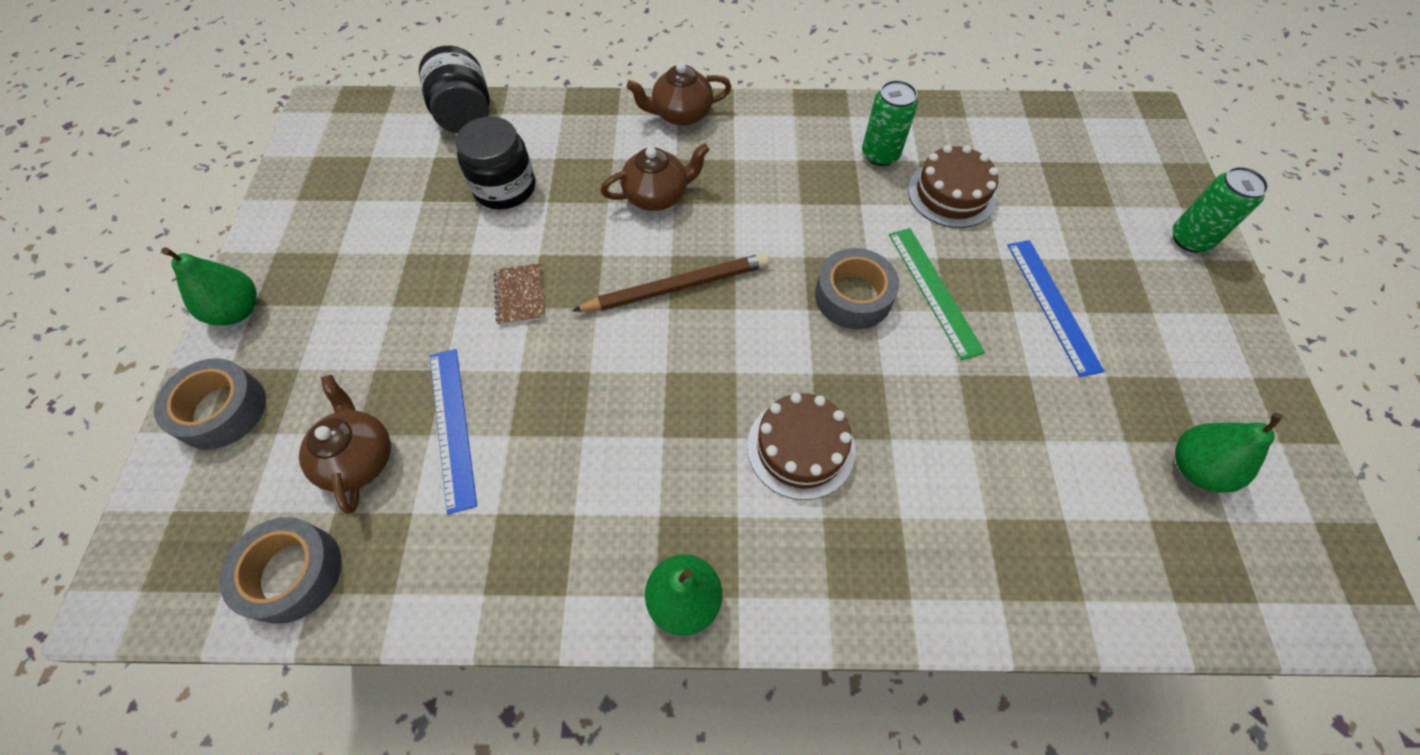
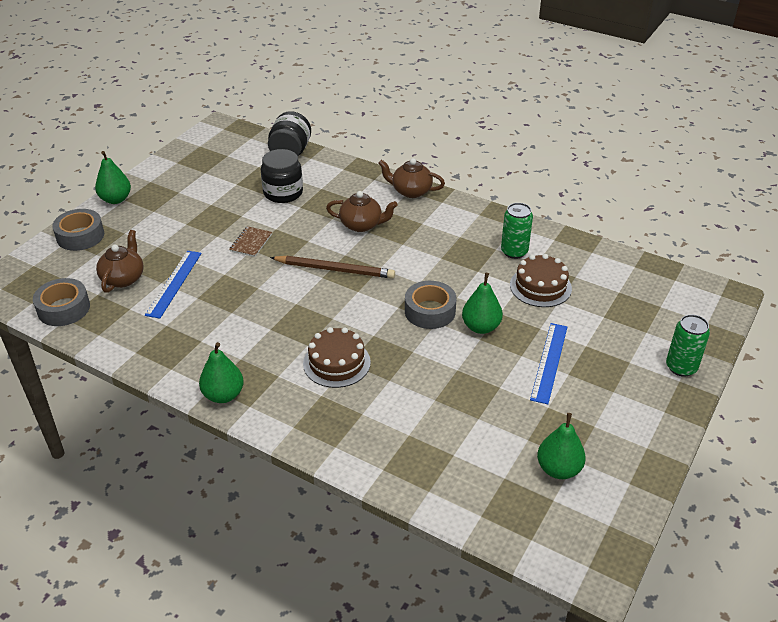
camera: 30 degrees right, 20 degrees down
(933, 291) = (481, 327): green ruler -> green pear

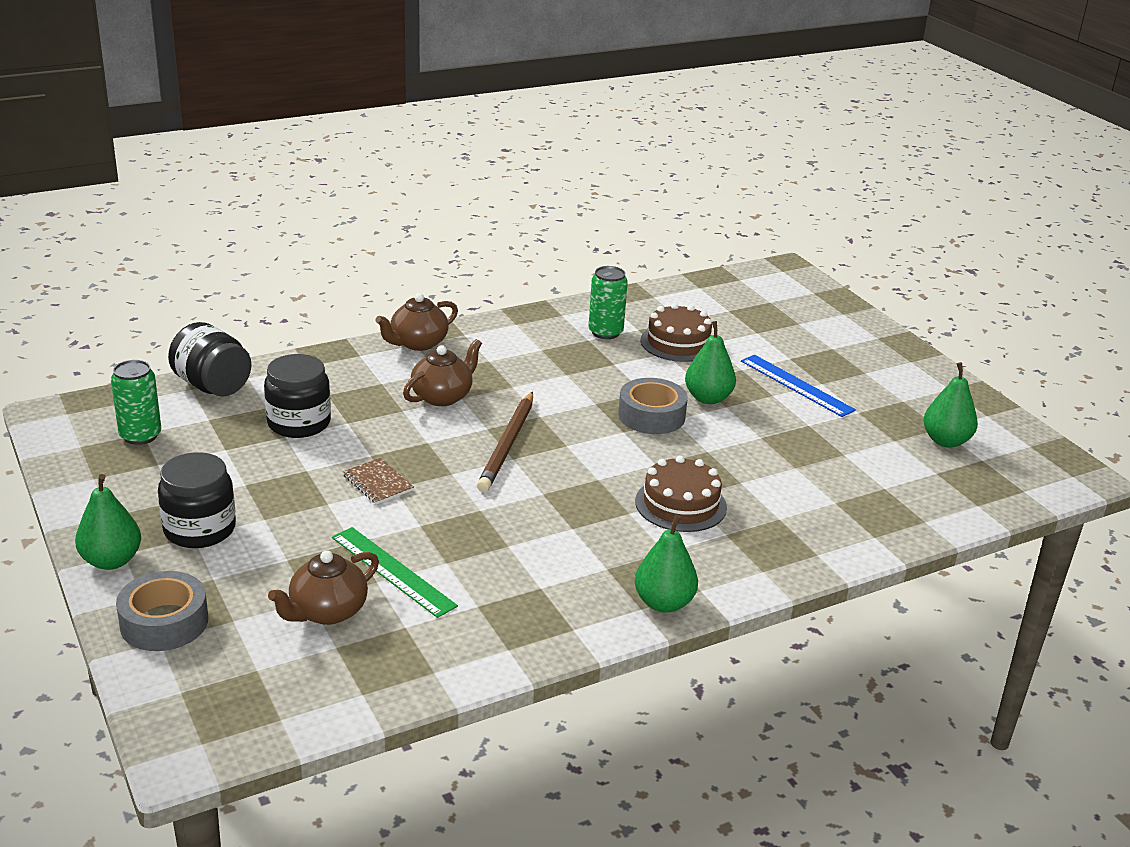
camera: 60 degrees left, 10 degrees down
(64, 309) = (335, 689): grey tape -> none
(123, 278) = (327, 611): brown teapot -> brown teapot turned 90 degrees counterclockwise
(160, 210) = (200, 529): none -> black jar
(174, 283) = (392, 571): blue ruler -> green ruler
(335, 269) = (508, 445): brown pencil -> brown pencil turned 150 degrees clockwise
(681, 367) = (861, 329): green can -> green can (140, 436)

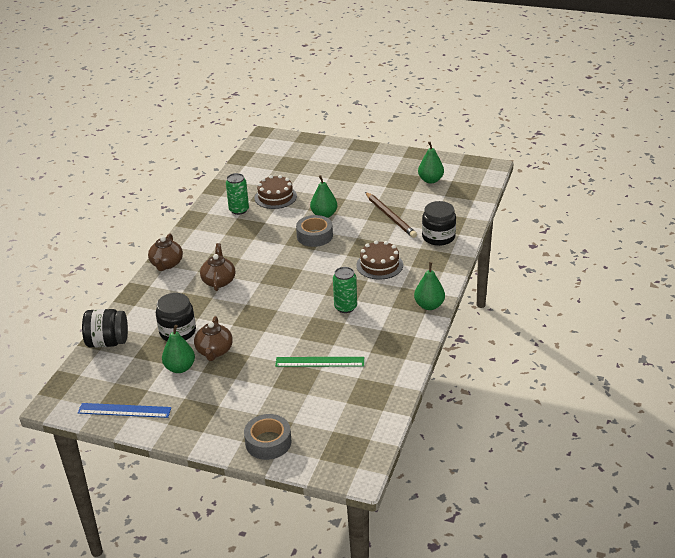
camera: 40 degrees left, 5 degrees up
(111, 561) = (203, 438): green pear -> green pear (180, 368)
(140, 436) = (116, 384): green can -> green can (345, 307)
(200, 529) = (216, 401): black jar -> black jar (438, 237)
(327, 611) = (321, 393): brown teapot -> brown teapot (214, 351)
(378, 483) = (255, 333): brown notebook -> none
(508, 445) = (279, 284): brown pencil -> brown pencil (390, 216)
(796, 385) = (348, 189): blue ruler -> blue ruler (124, 410)

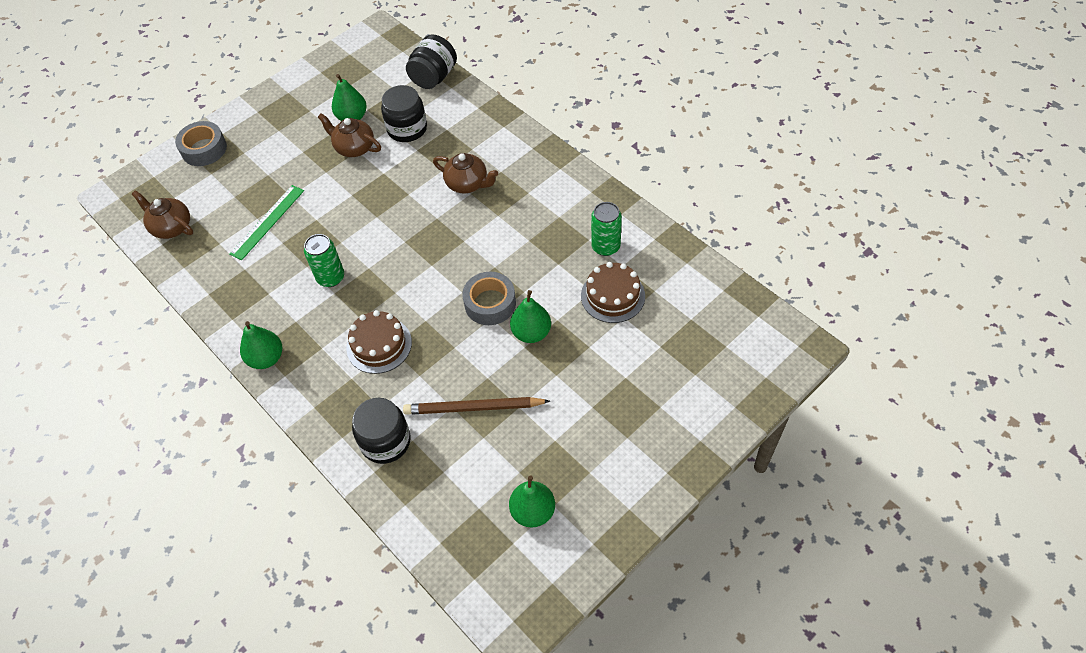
camera: 120 degrees right, 20 degrees up
(124, 410) = (329, 69): blue ruler -> none
(166, 264) = (534, 149): brown teapot -> brown teapot (171, 227)

